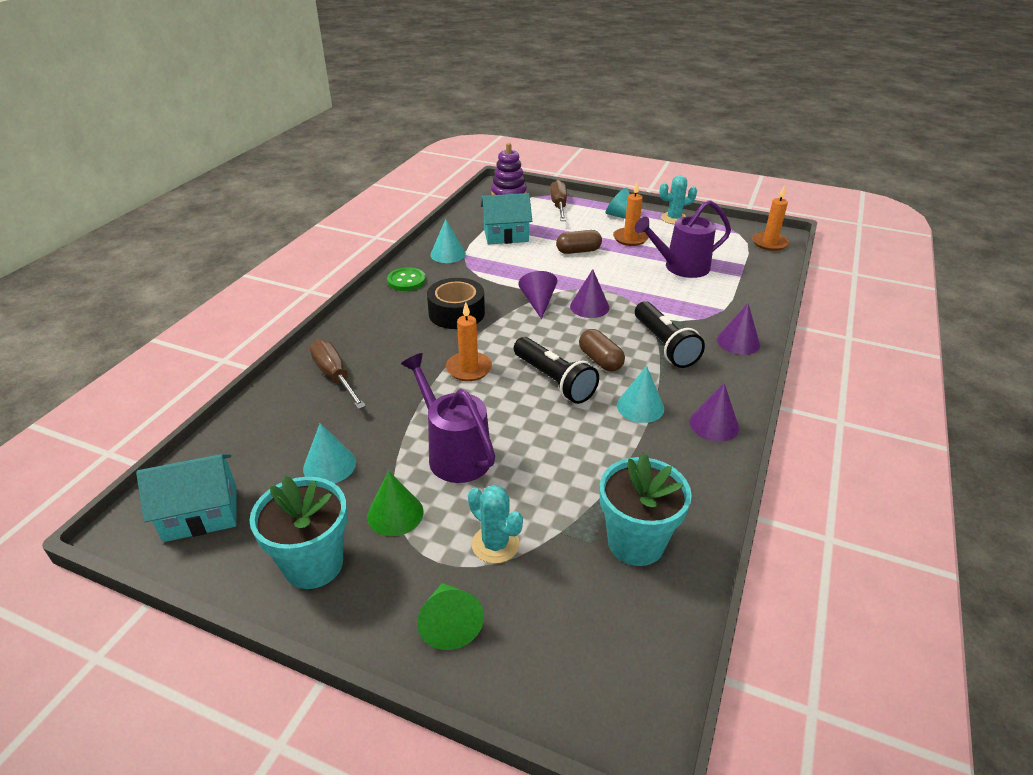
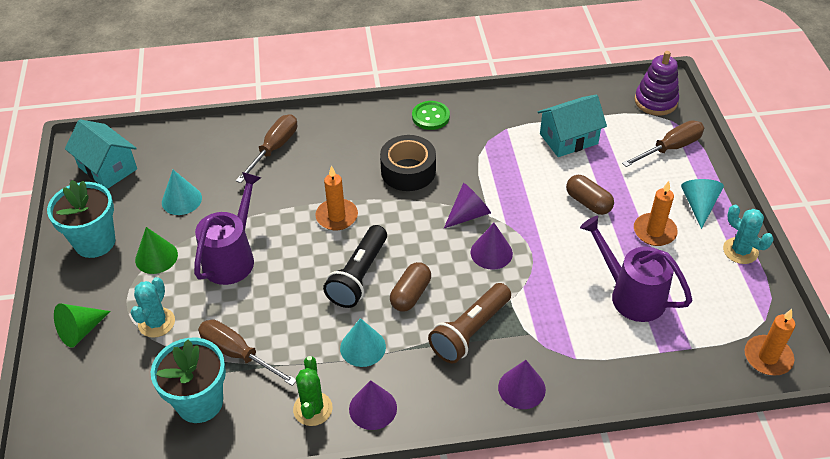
camera: 60 degrees right, 10 degrees up
(448, 254) = (497, 118): turquoise cone -> none
(506, 235) = (568, 139): turquoise house -> turquoise house turned 75 degrees counterclockwise
(589, 492) = (237, 354): none -> brown screwdriver
(664, 345) = (470, 331): black flashlight -> brown flashlight
(693, 462) = (312, 409): none -> green cactus

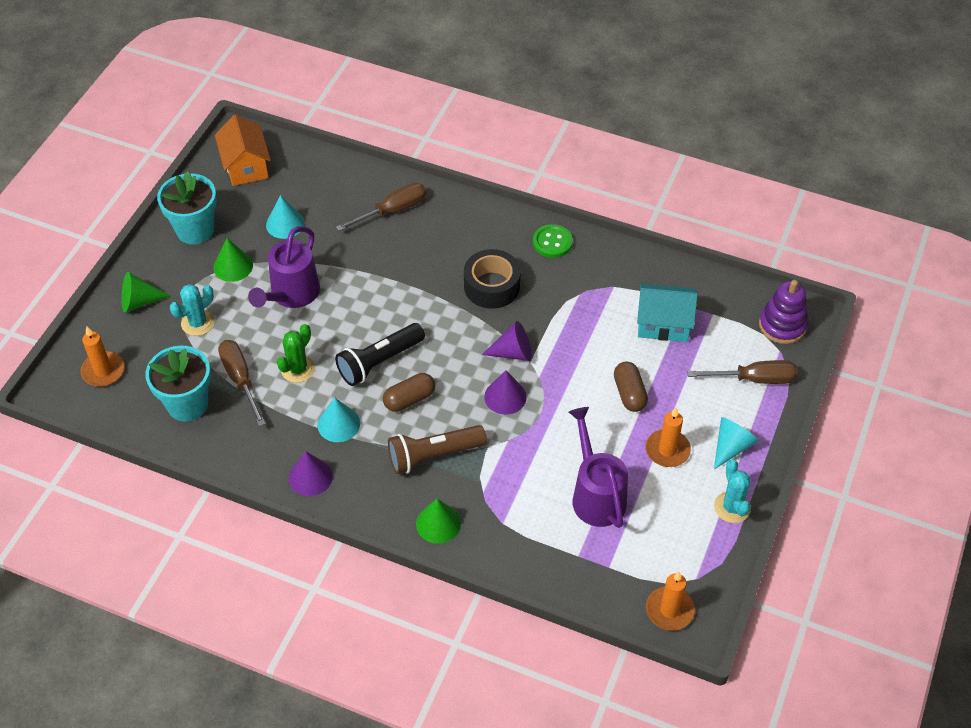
camera: 30 degrees right, 5 degrees up
(108, 168) = (246, 166): turquoise house -> orange house
(232, 257) = (291, 295): purple watering can -> purple watering can turned 150 degrees clockwise
(312, 409) = (265, 453): green cactus -> green cactus (298, 369)
(337, 216) = (400, 300): orange candle -> orange candle (103, 371)
(521, 388) = (438, 523): purple cone -> green cone

